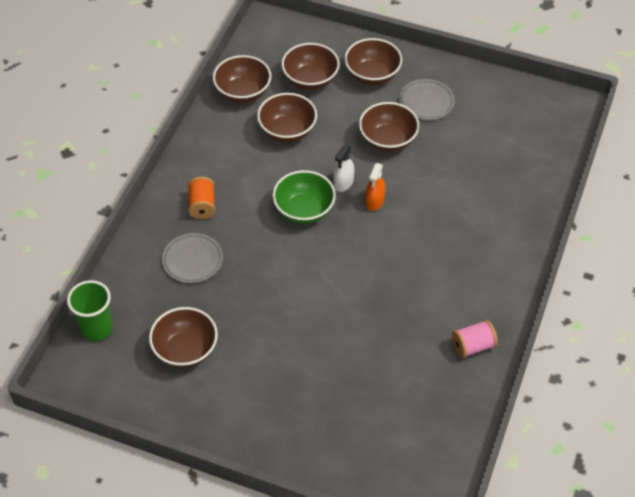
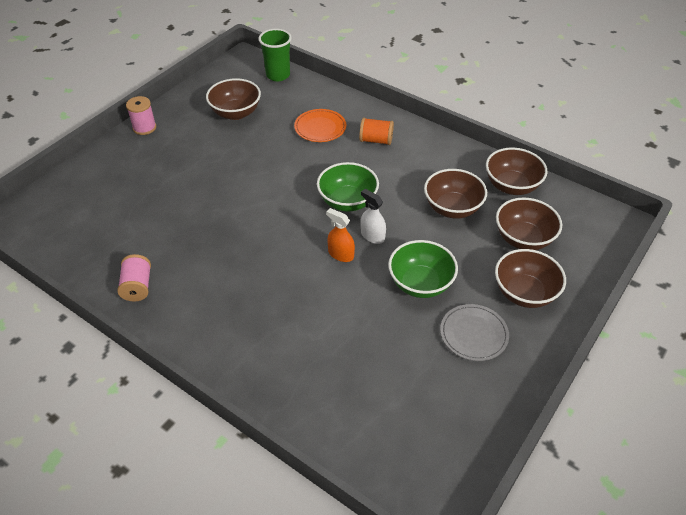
camera: 105 degrees right, 5 degrees down
(192, 260) = (320, 127): grey plate -> orange plate
(238, 439) = (144, 128): none -> pink spool
(387, 140) = (420, 283): brown bowl -> green bowl

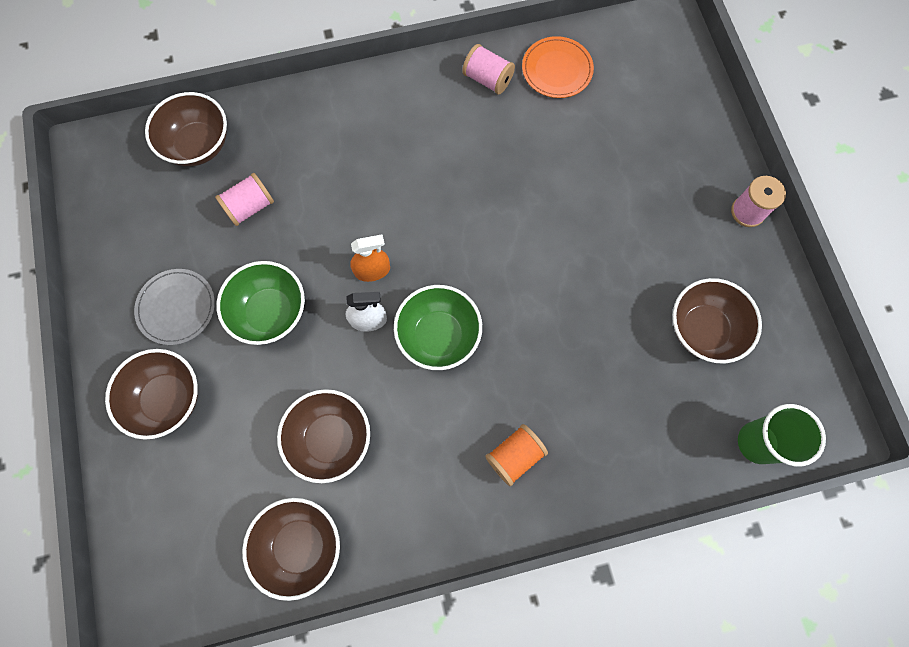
camera: 130 degrees right, 25 degrees up
(320, 127) = (594, 408): orange plate -> orange plate (557, 69)
(366, 350) = (250, 207): none -> pink spool
(523, 239) = (222, 472): brown bowl -> brown bowl (198, 145)

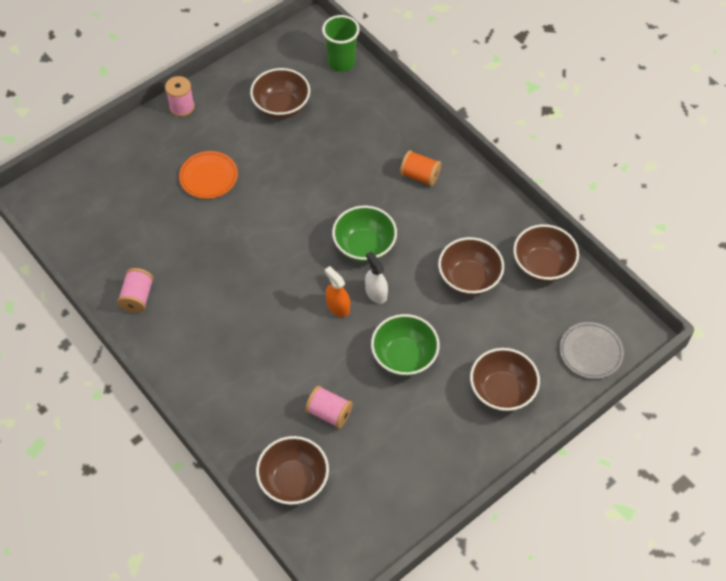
camera: 115 degrees left, 15 degrees down
(176, 307) = (435, 421): grey plate -> grey plate (590, 352)
(557, 69) = (108, 254): orange plate -> orange plate (208, 176)

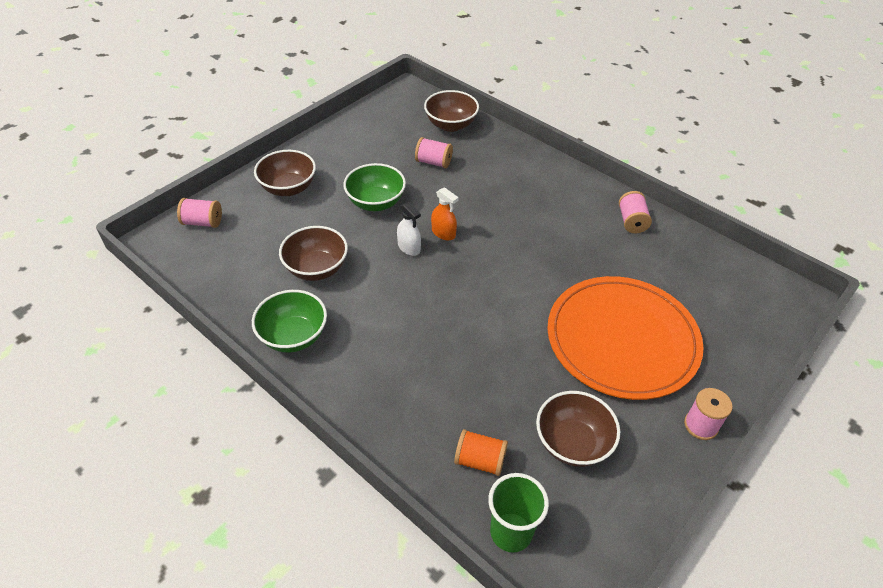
camera: 170 degrees right, 10 degrees down
(208, 176) = (622, 339): orange plate -> orange plate, size x2.22
(364, 247) = (428, 286): green bowl -> green bowl (293, 336)
(420, 176) = (376, 370): orange spool -> orange spool (480, 460)
(542, 266) = (238, 288): brown bowl -> none
(590, 352) = (203, 222): grey plate -> pink spool

